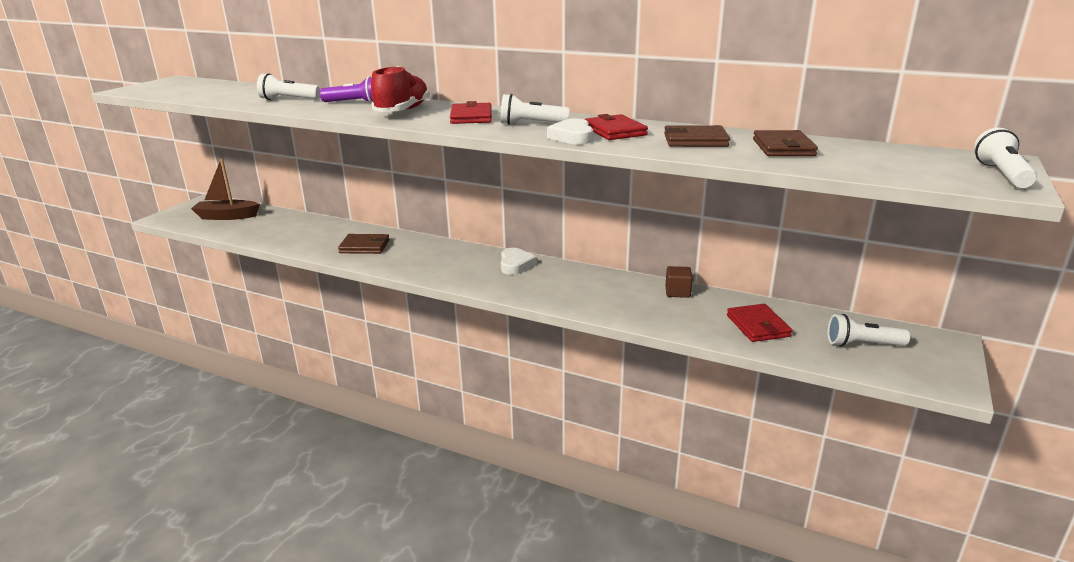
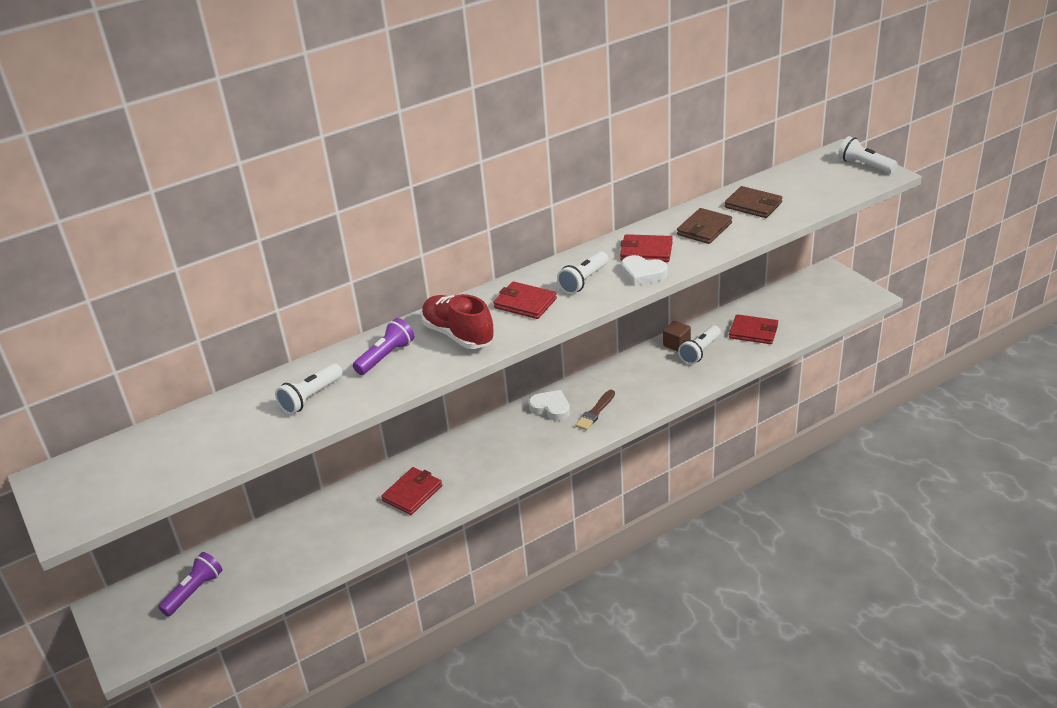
camera: 55 degrees left, 10 degrees up
(227, 216) = (194, 591): brown boat -> purple flashlight
(364, 246) = (412, 493): brown wallet -> red wallet
(530, 283) = (595, 412): none -> brown brush
(862, 344) = (807, 303): white flashlight -> white flashlight (700, 352)

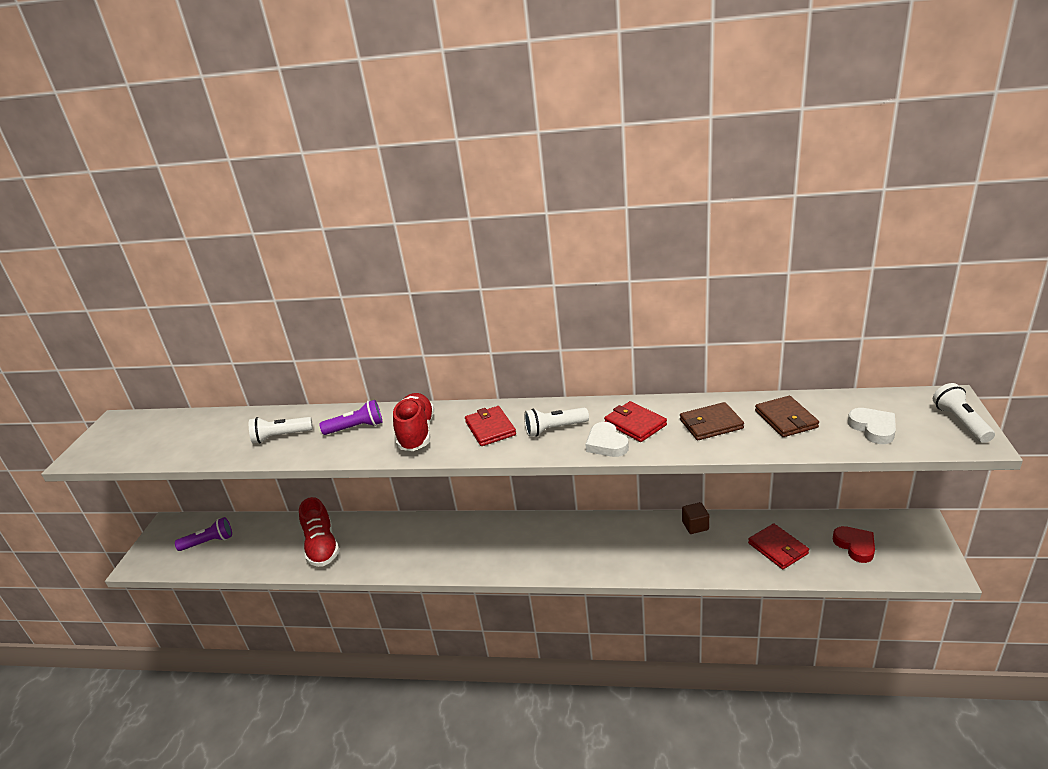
camera: 40 degrees right, 5 degrees down
(344, 526) = (322, 547): none -> red shoe
(412, 493) = (382, 546): red wallet -> none
(551, 408) = (539, 530): white heart -> white heart (873, 428)
(595, 412) = (567, 552): brown brush -> none
(700, 352) = (708, 543): white flashlight -> none
(802, 306) = (855, 546): none -> red heart

